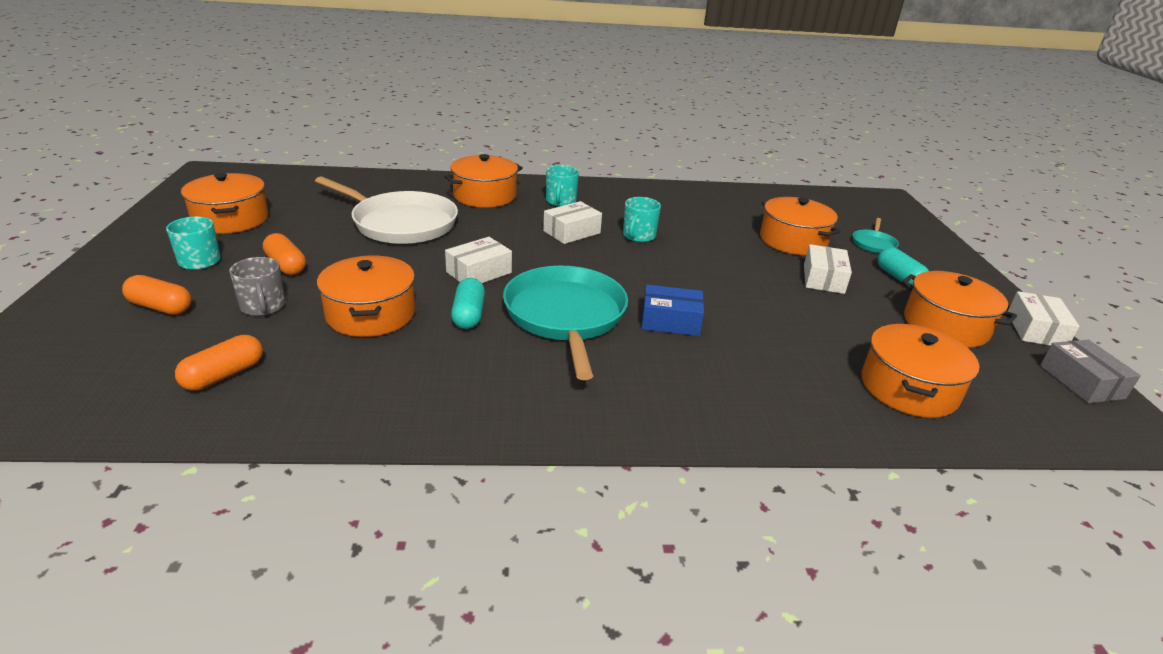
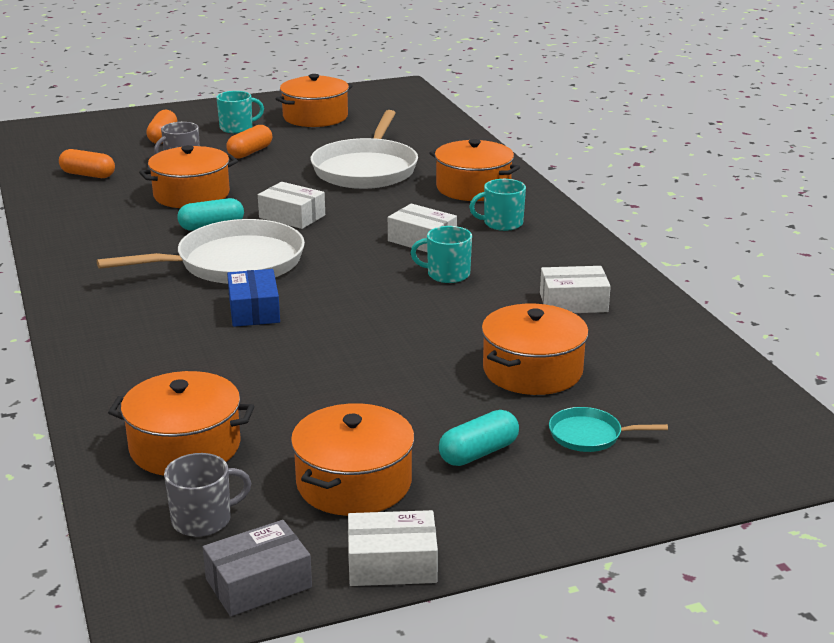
camera: 75 degrees right, 5 degrees down
(565, 316) = (234, 263): turquoise pan -> white pan
(823, 279) = (427, 394): white box -> white box (573, 302)
(1013, 394) = (203, 519): none -> grey mug

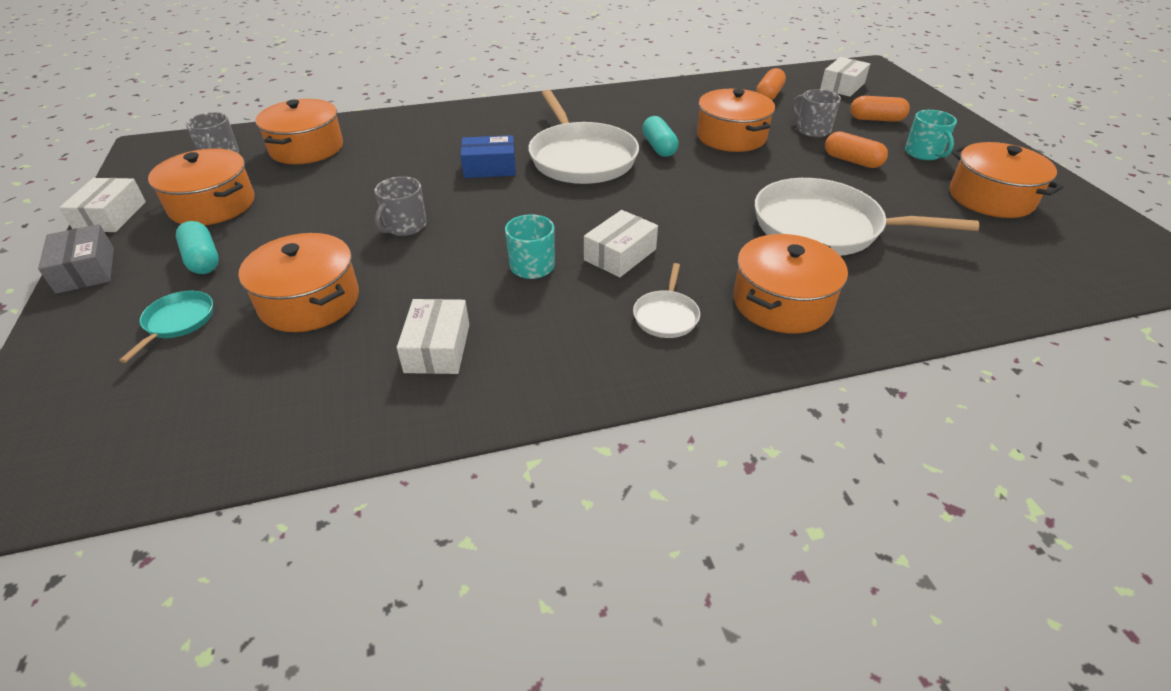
camera: 95 degrees right, 15 degrees up
(258, 583) = (141, 173): grey box -> grey box (86, 270)
(292, 216) = (682, 183): white box -> white box (842, 86)
(389, 342) = (405, 226): none -> grey mug
(502, 223) = (666, 316): turquoise mug -> white pan

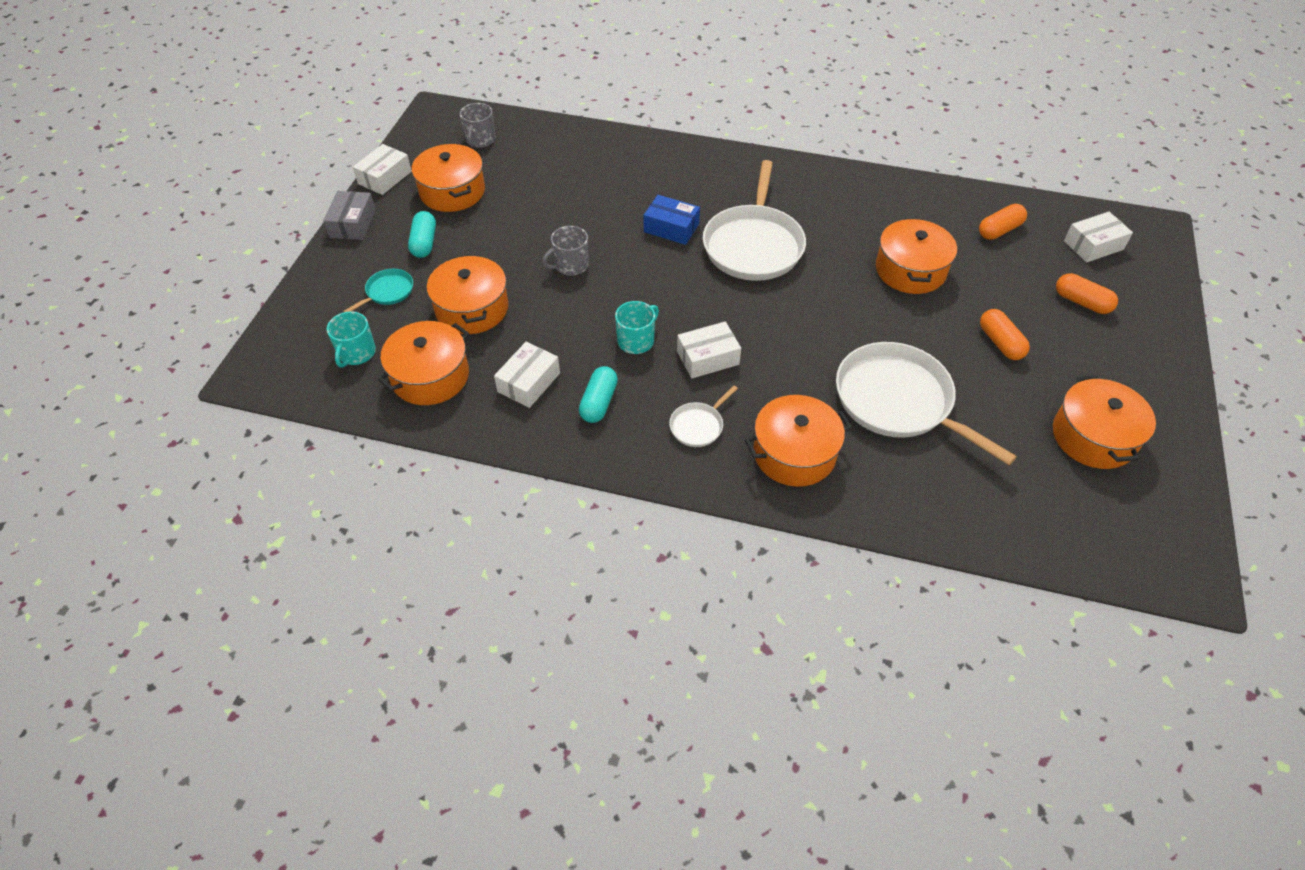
camera: 30 degrees right, 10 degrees up
(306, 148) = (545, 153): orange pot -> orange pot (430, 376)
(659, 147) = (831, 258): turquoise capsule -> turquoise capsule (598, 402)
(812, 130) = (999, 291): grey mug -> none
(923, 153) = (1085, 361): turquoise mug -> turquoise mug (356, 353)

